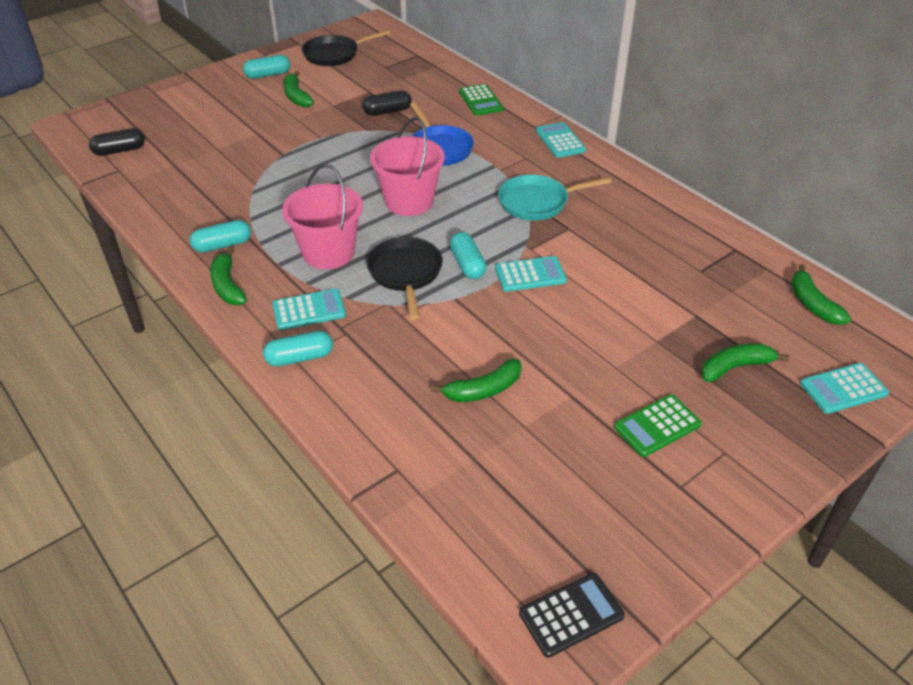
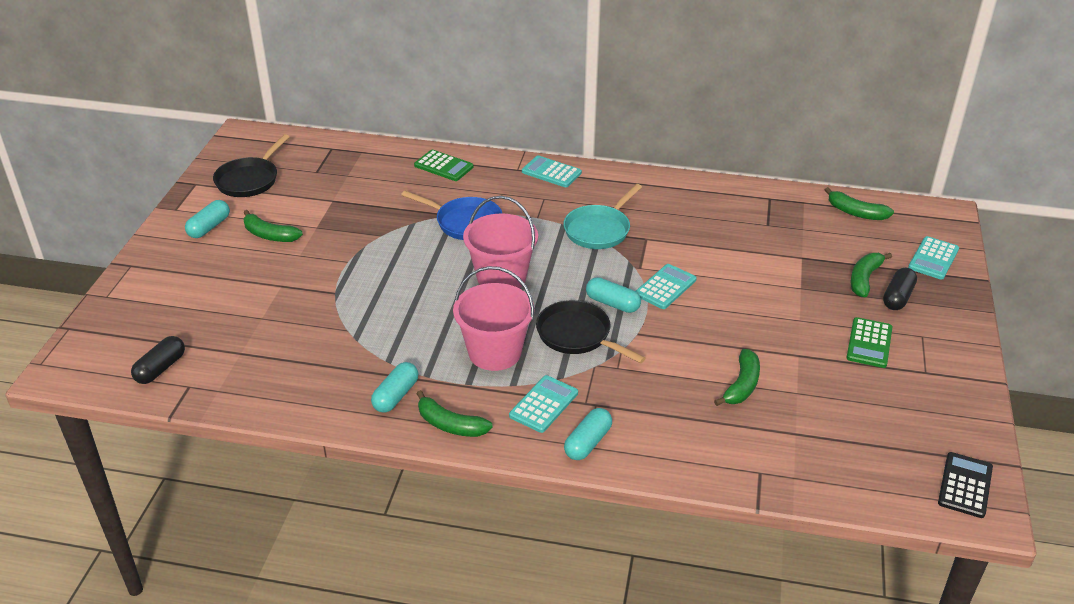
camera: 40 degrees left, 5 degrees down
(387, 111) = (376, 211): black capsule -> black capsule (897, 297)

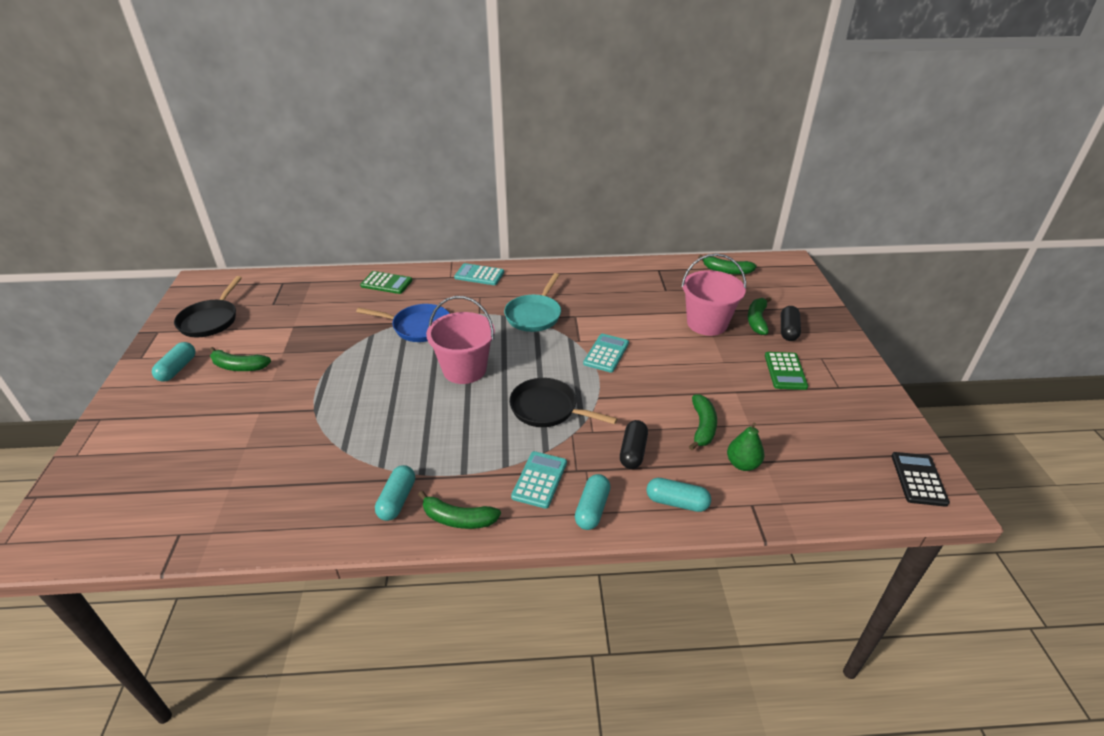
camera: 15 degrees left, 0 degrees up
(160, 368) = (145, 521): black capsule -> black capsule (633, 452)
(495, 352) = (479, 438): pink bucket -> pink bucket (707, 323)
(612, 303) = (567, 375): turquoise capsule -> turquoise capsule (677, 502)
(769, 431) = (742, 464): none -> green pear
(933, 258) = (799, 296): turquoise calculator -> none

